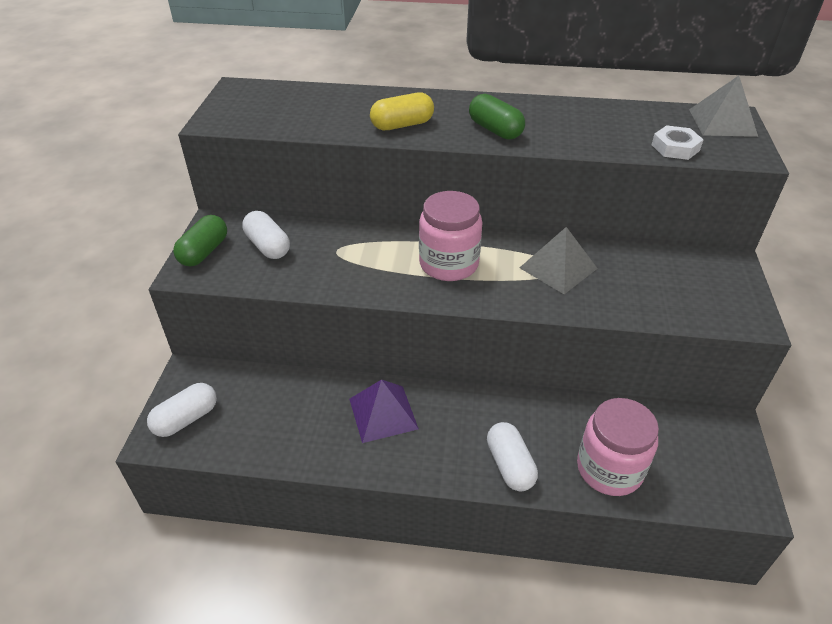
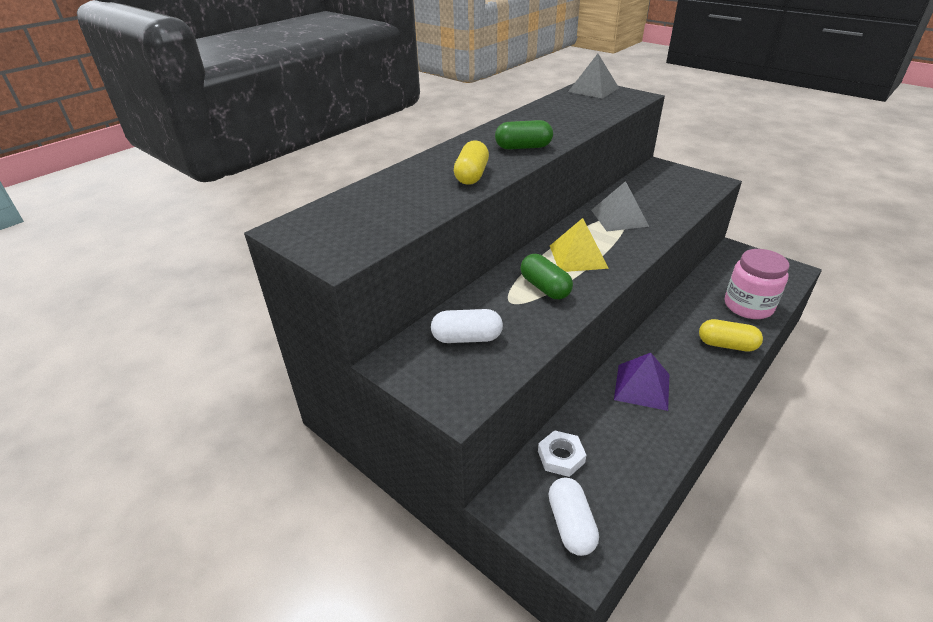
camera: 55 degrees left, 5 degrees down
(204, 252) = (435, 382): green capsule -> green capsule (545, 287)
(448, 264) = (578, 256): pink jar -> yellow pyramid
(510, 465) = (726, 345): white capsule -> yellow capsule
(675, 147) = (609, 108): white nut -> white nut (561, 457)

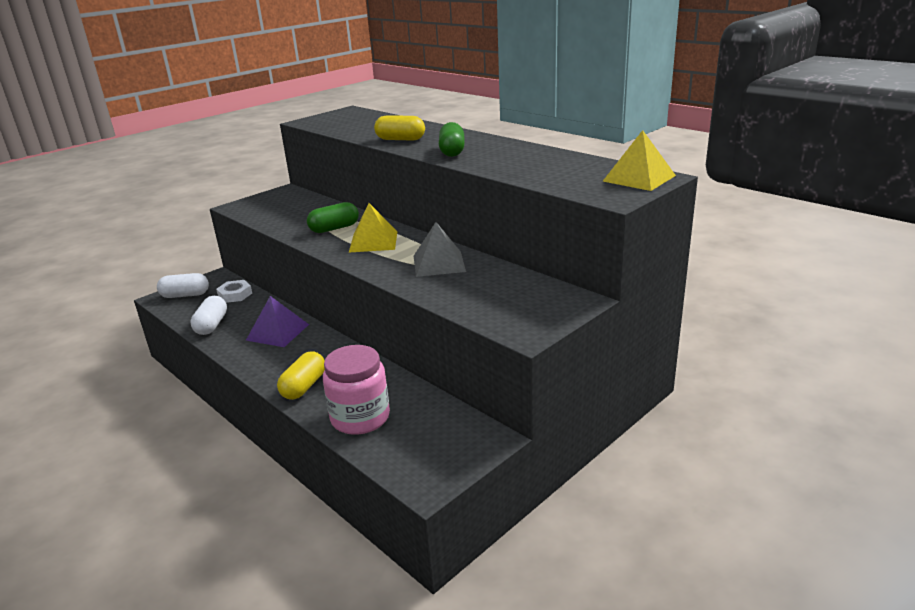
camera: 95 degrees right, 10 degrees down
(467, 338) = (293, 206): white capsule -> white capsule (212, 325)
(593, 90) = (639, 178): grey pyramid -> yellow pyramid

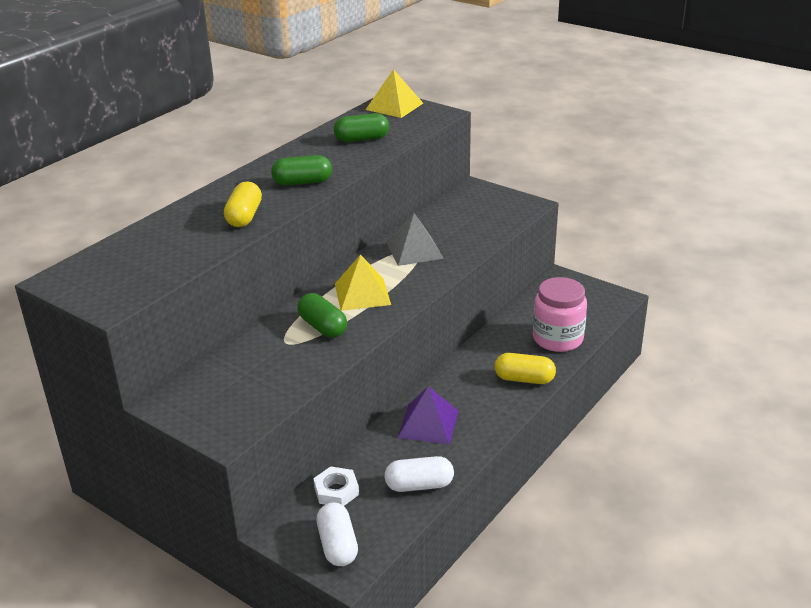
camera: 100 degrees left, 5 degrees up
(543, 167) = (362, 139): none -> green capsule

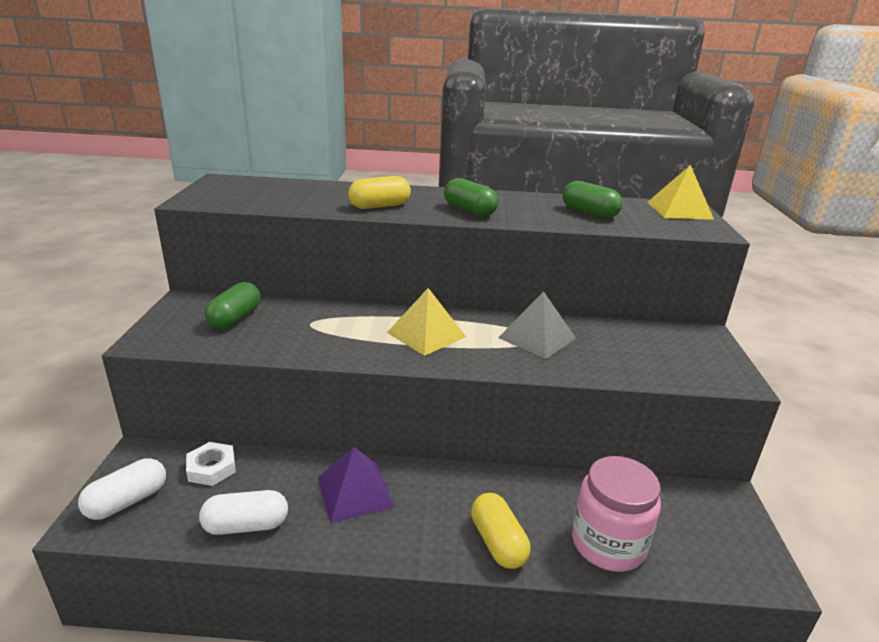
camera: 55 degrees right, 5 degrees down
(323, 327) = (350, 332): green capsule -> green capsule (235, 318)
(419, 485) = (246, 525): white capsule -> white capsule turned 60 degrees counterclockwise

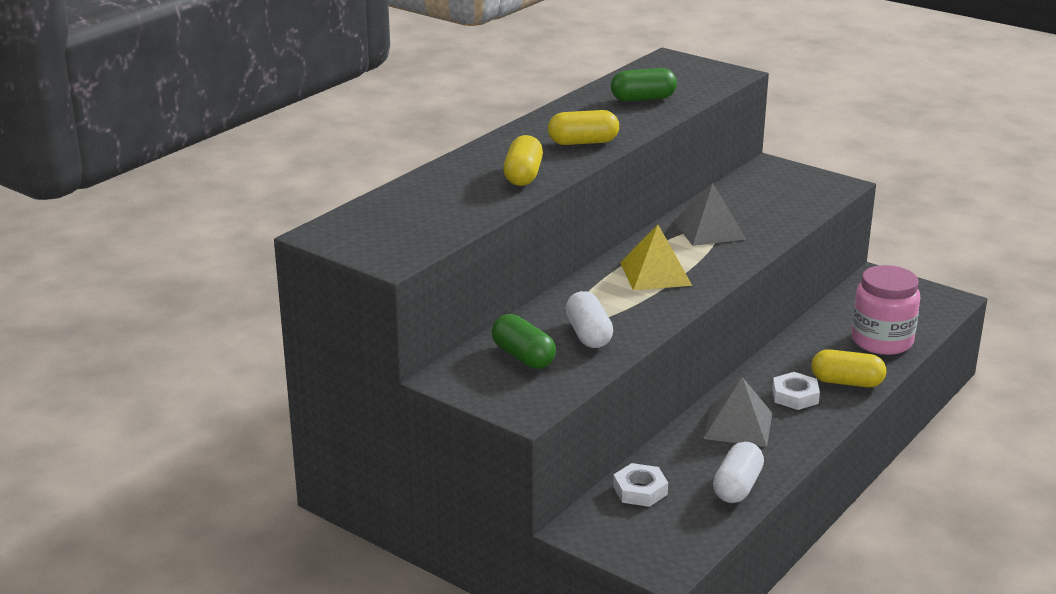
camera: 55 degrees left, 0 degrees up
(127, 501) = (651, 543): white capsule -> white capsule (588, 335)
(355, 491) = (738, 425): purple pyramid -> grey pyramid
(438, 512) = (795, 396): none -> white nut
(469, 211) = (583, 142): green capsule -> yellow capsule
(679, 210) = (674, 65): yellow pyramid -> none

